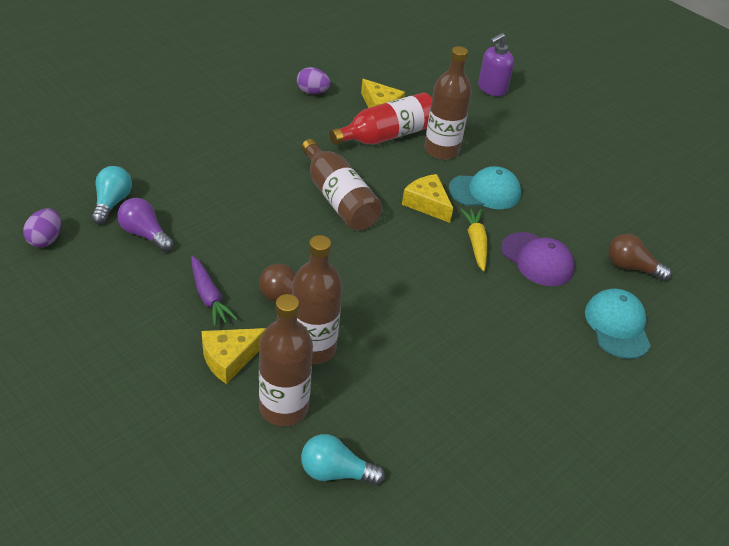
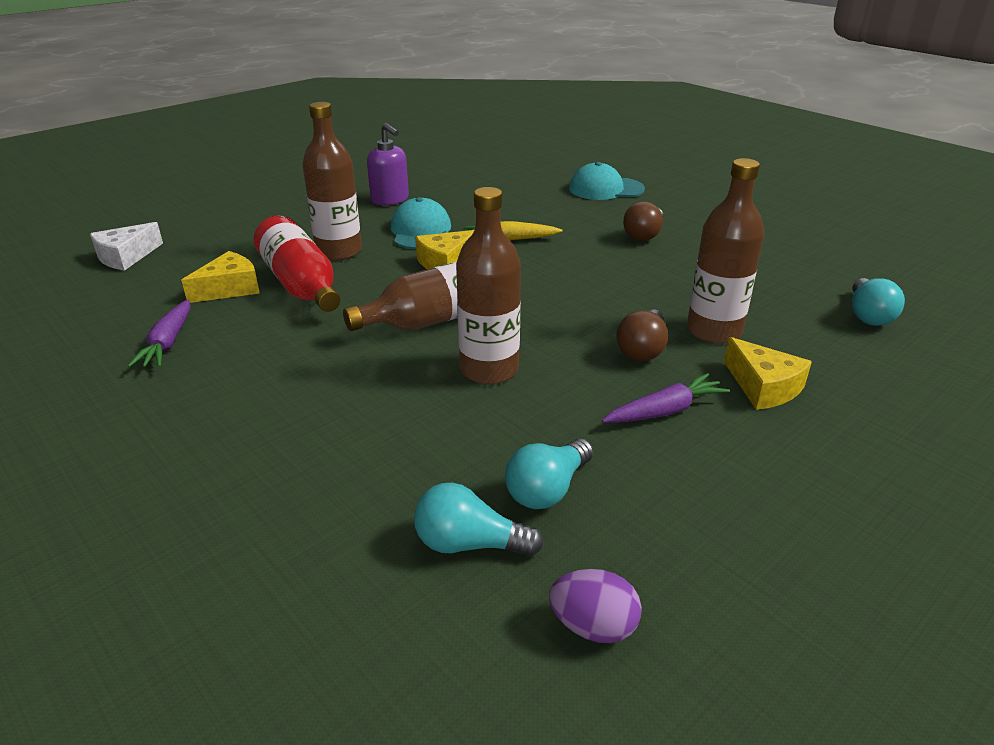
camera: 85 degrees left, 10 degrees down
(145, 234) = (547, 489): purple light bulb -> turquoise light bulb
(284, 408) = (811, 346): brown bottle -> brown bottle (489, 369)
(312, 92) = (168, 343): purple egg -> purple carrot
(424, 62) = (126, 256): none -> white cheese
(491, 89) = (213, 219): purple soap dispenser -> purple soap dispenser (390, 200)
(537, 259) = (528, 213): purple cap -> none
(631, 267) = (528, 178): brown light bulb -> brown light bulb (644, 235)

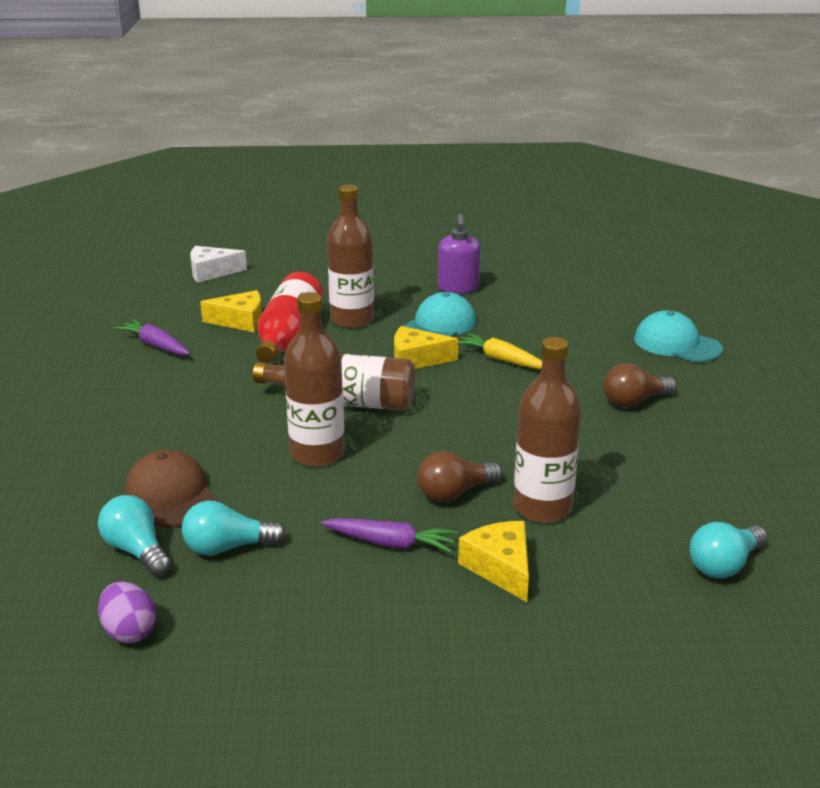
camera: 40 degrees right, 5 degrees down
(168, 343) = (155, 345): purple carrot -> purple carrot turned 90 degrees clockwise
(416, 472) = (171, 495): none -> brown cap
(763, 387) = (501, 568): yellow cheese -> yellow cheese turned 150 degrees clockwise

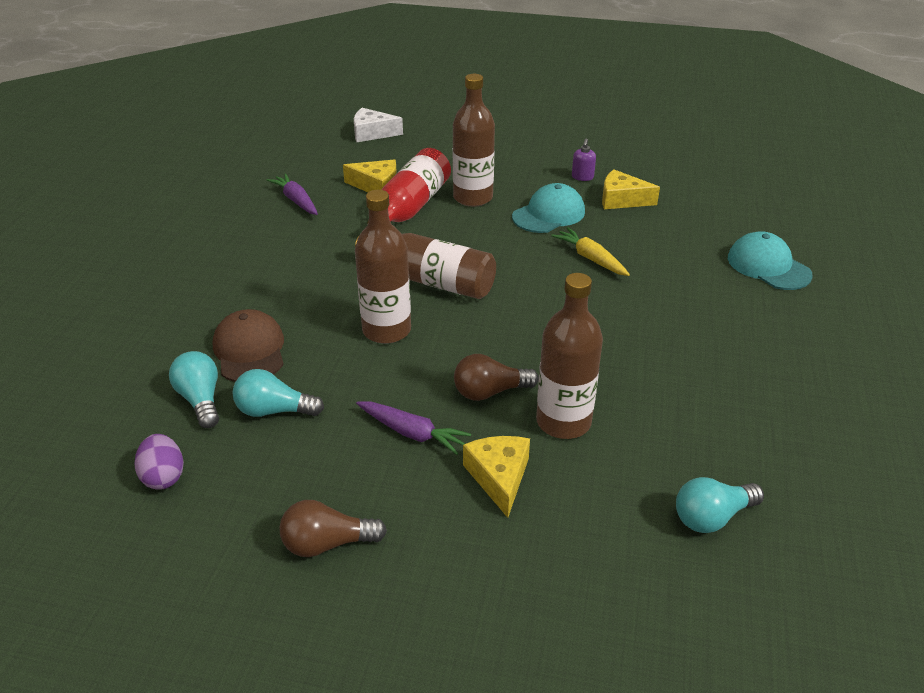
camera: 15 degrees right, 10 degrees up
(416, 359) = (513, 247): yellow cheese -> yellow cheese (622, 200)
(458, 288) = (582, 177): purple soap dispenser -> purple soap dispenser, size x0.58
(634, 401) = (699, 323): brown light bulb -> brown light bulb (327, 543)

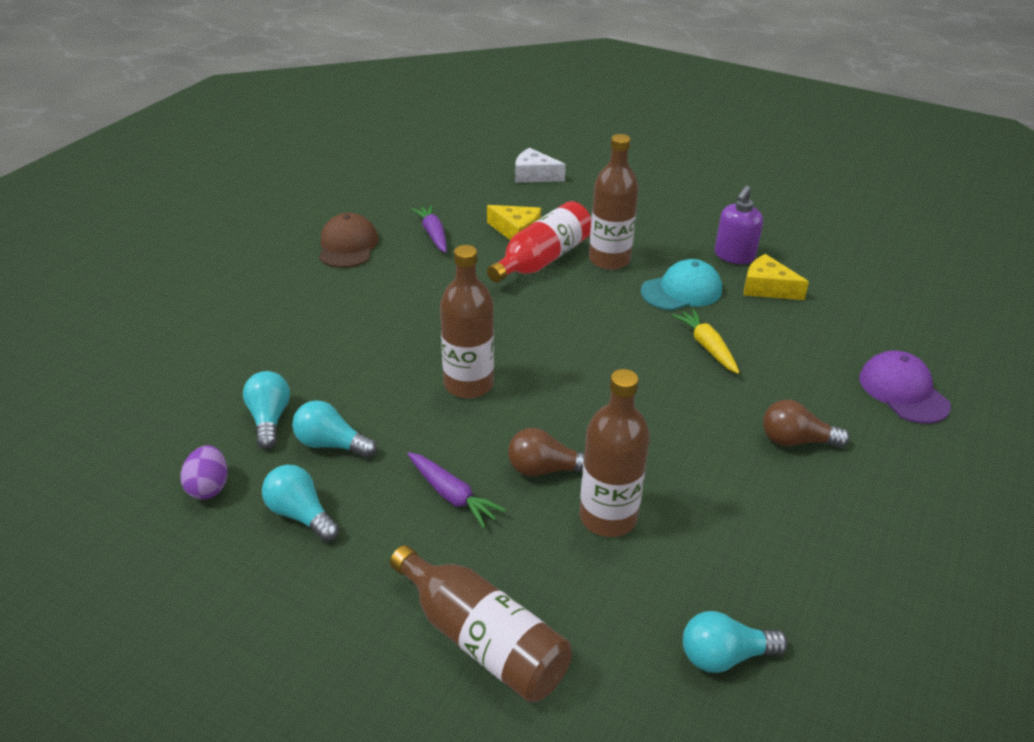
camera: 15 degrees right, 0 degrees up
(250, 350) = (332, 379): brown cap -> brown cap (348, 246)
(270, 482) = (301, 514): none -> turquoise light bulb
(327, 543) = (329, 588): brown light bulb -> brown light bulb (796, 440)
(431, 281) = (532, 341): brown bottle -> brown bottle (482, 639)
(499, 477) = (519, 561): yellow cheese -> none
(582, 177) = (734, 256): purple soap dispenser -> purple soap dispenser, size x1.72
(768, 266) = (903, 391): turquoise cap -> purple cap

